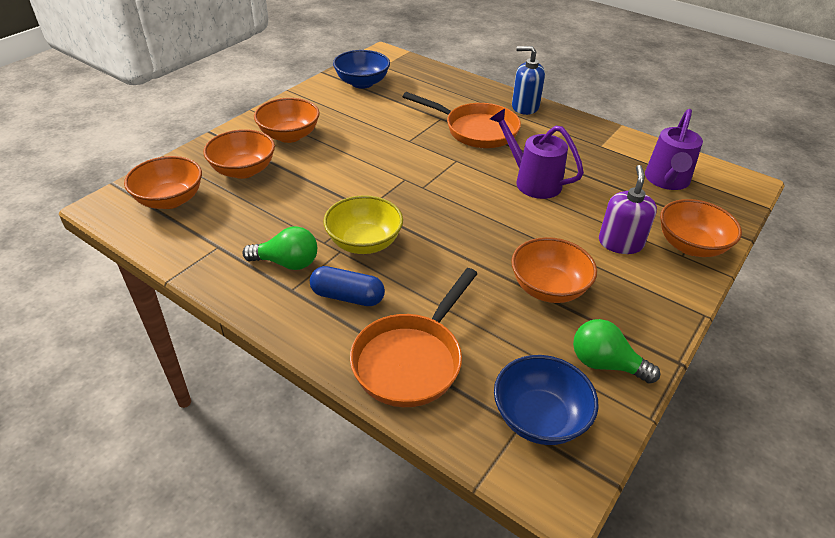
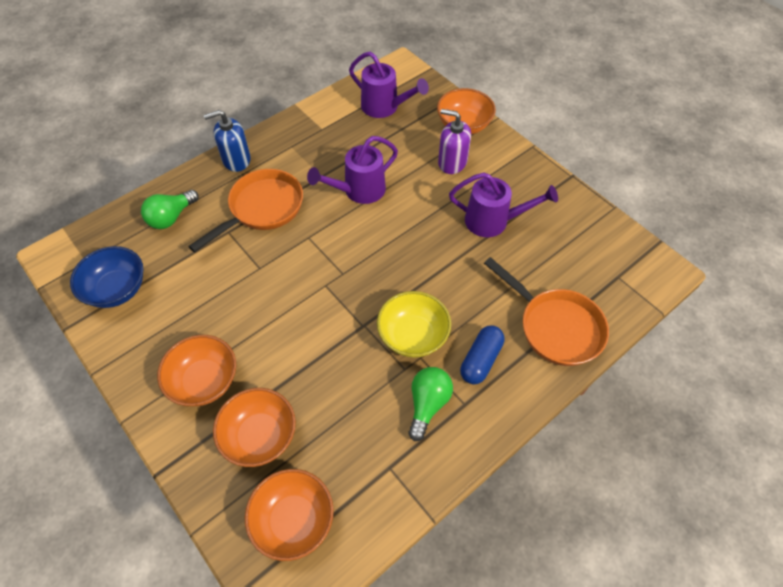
camera: 75 degrees left, 15 degrees up
(525, 107) = (236, 160): blue soap dispenser -> blue soap dispenser turned 45 degrees clockwise
(539, 418) = (612, 263): blue bowl -> none
(548, 288) = (493, 221): orange bowl -> purple watering can
(605, 364) = (569, 214): green light bulb -> green light bulb (171, 217)

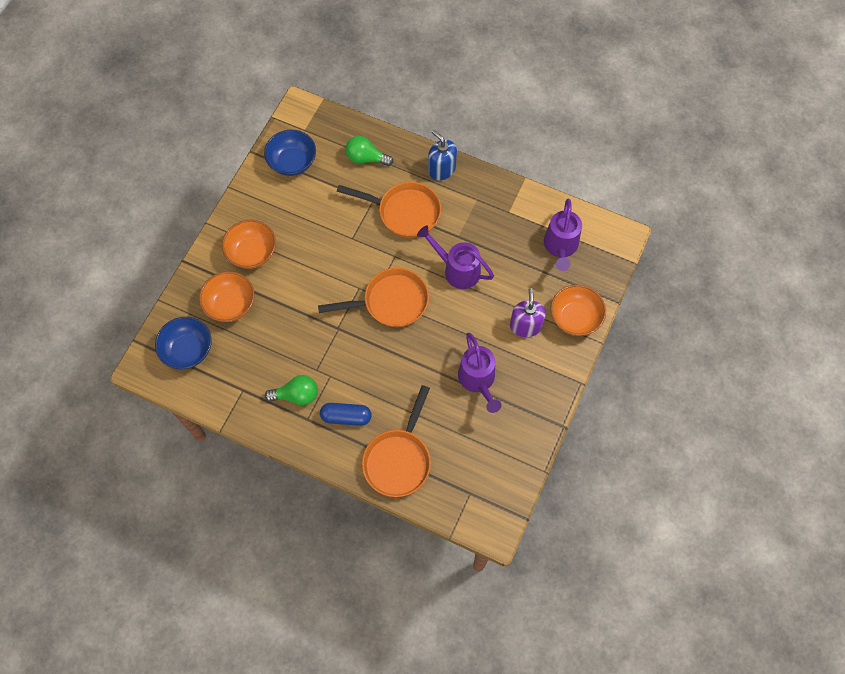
camera: 65 degrees right, 10 degrees up
(293, 520) = (188, 350): orange bowl -> blue bowl
(361, 262) = (390, 302): none -> orange pan
(413, 336) = (344, 364): yellow bowl -> none

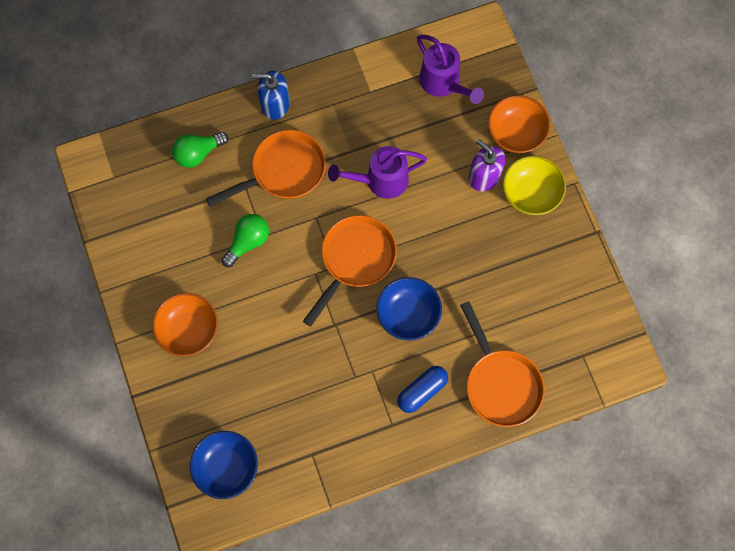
camera: 45 degrees left, 5 degrees up
(230, 304) = (220, 393): orange bowl -> none
(292, 162) = (135, 216): blue bowl -> blue bowl (408, 315)
(296, 395) = (362, 414): green light bulb -> green light bulb (248, 242)
(478, 381) = (495, 258): purple watering can -> none
(544, 363) = (531, 193): none -> yellow bowl

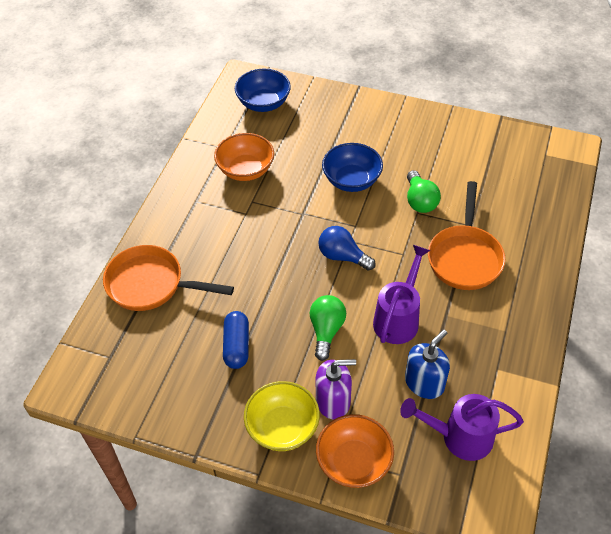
camera: 130 degrees right, 20 degrees down
(188, 330) = (379, 133): orange bowl -> orange bowl (245, 170)
(198, 153) = (527, 213): green light bulb -> green light bulb (326, 331)
(275, 104) = (538, 289): blue soap dispenser -> blue soap dispenser (424, 383)
(355, 260) = (342, 256): orange pan -> blue light bulb
(408, 315) = (265, 262): blue bowl -> blue bowl (351, 180)
(422, 391) = (199, 232): blue capsule -> blue capsule (237, 346)

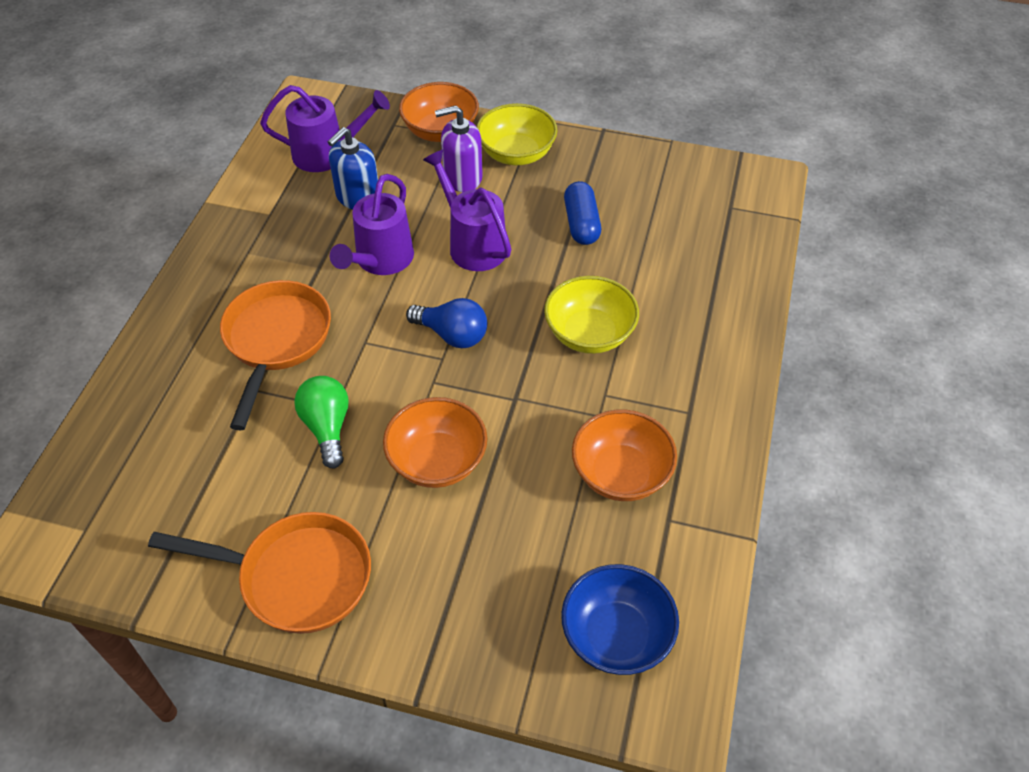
camera: 175 degrees right, 0 degrees up
(151, 284) = (712, 287): orange pan -> orange pan (296, 577)
(248, 253) = (589, 334): none -> yellow bowl
(326, 331) = (472, 243): green light bulb -> purple watering can
(351, 180) = (437, 461): blue bowl -> orange bowl

